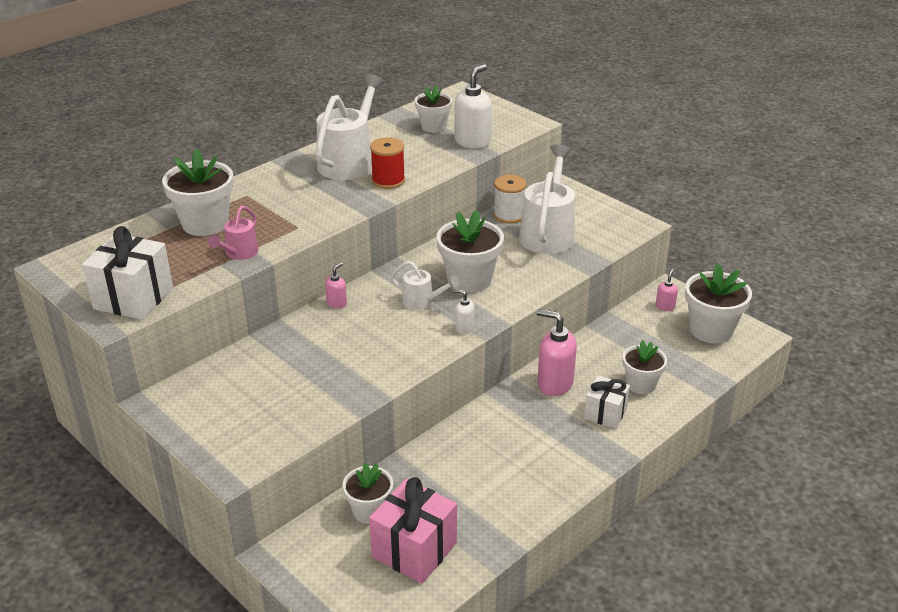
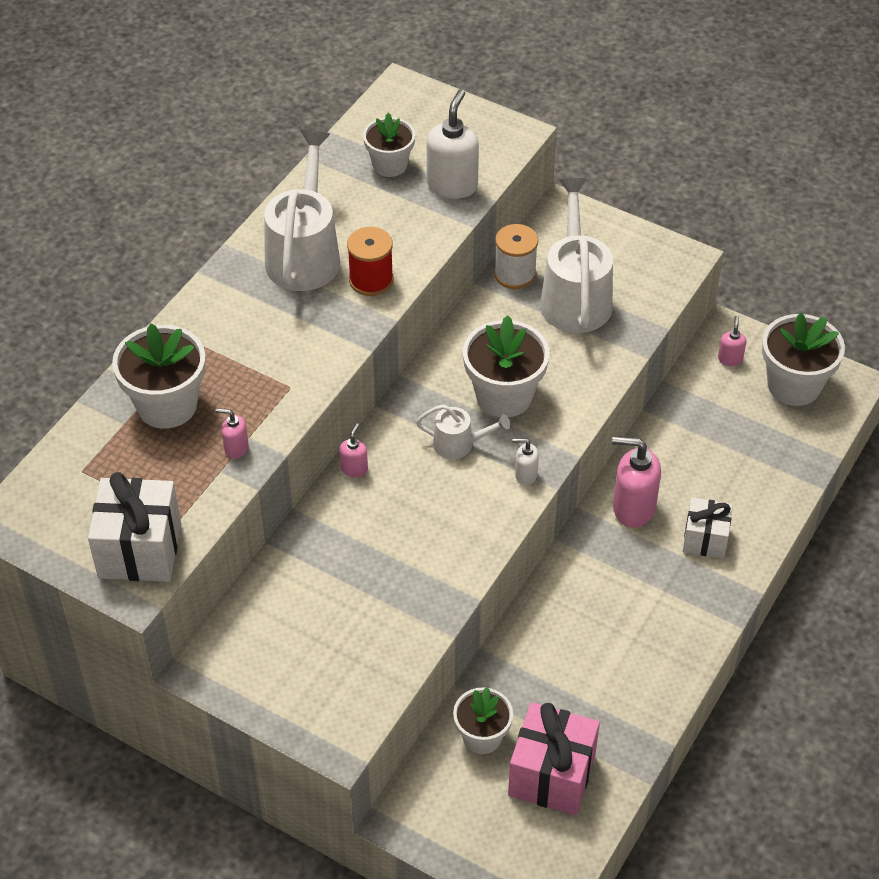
camera: 15 degrees left, 15 degrees up
(239, 254) = (236, 448): pink watering can -> pink soap dispenser
(641, 384) = (734, 487): white flower pot -> none

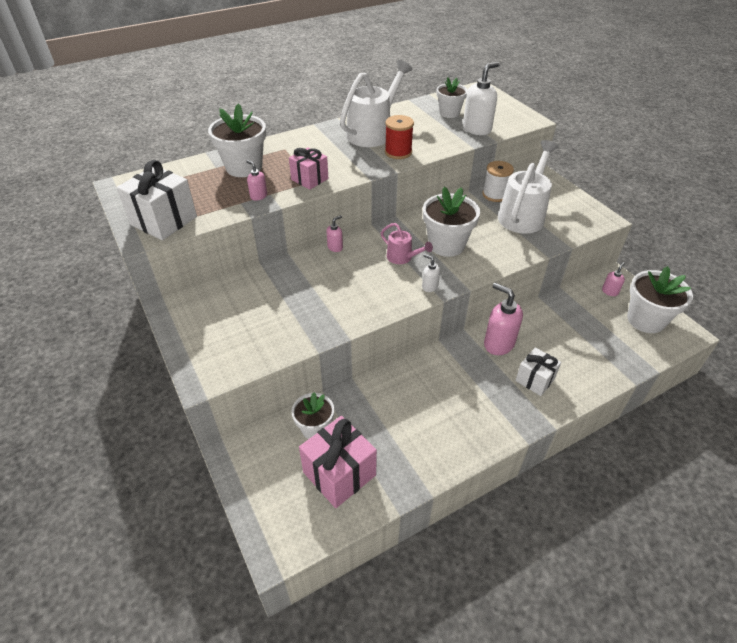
camera: 30 degrees right, 5 degrees down
(283, 386) = (309, 179): none -> pink gift
(460, 444) = (403, 258): white watering can -> pink watering can

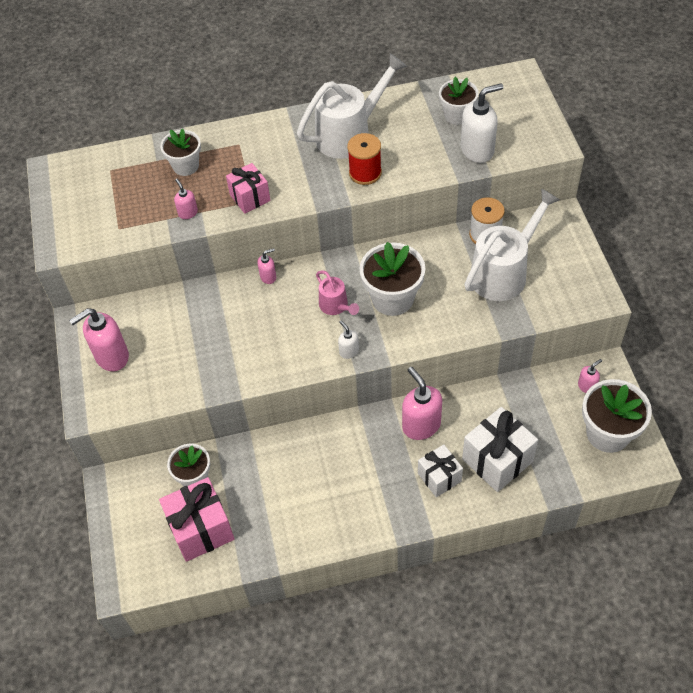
camera: 20 degrees right, 10 degrees up
(164, 221) = (84, 230): white gift -> white gift (497, 460)
(211, 330) = (111, 357): none -> pink soap dispenser
(244, 167) = (186, 166): white flower pot -> white flower pot, size x0.64

